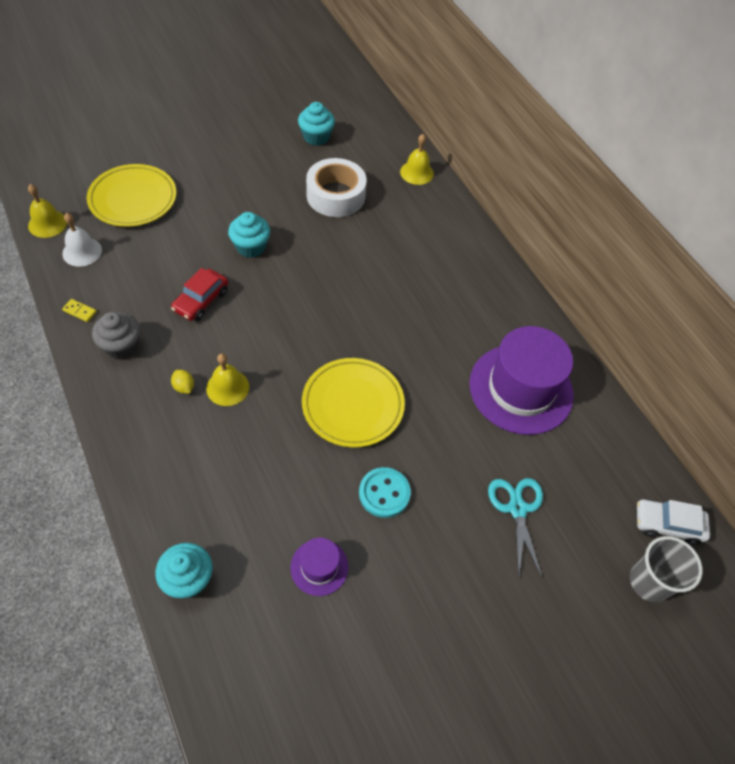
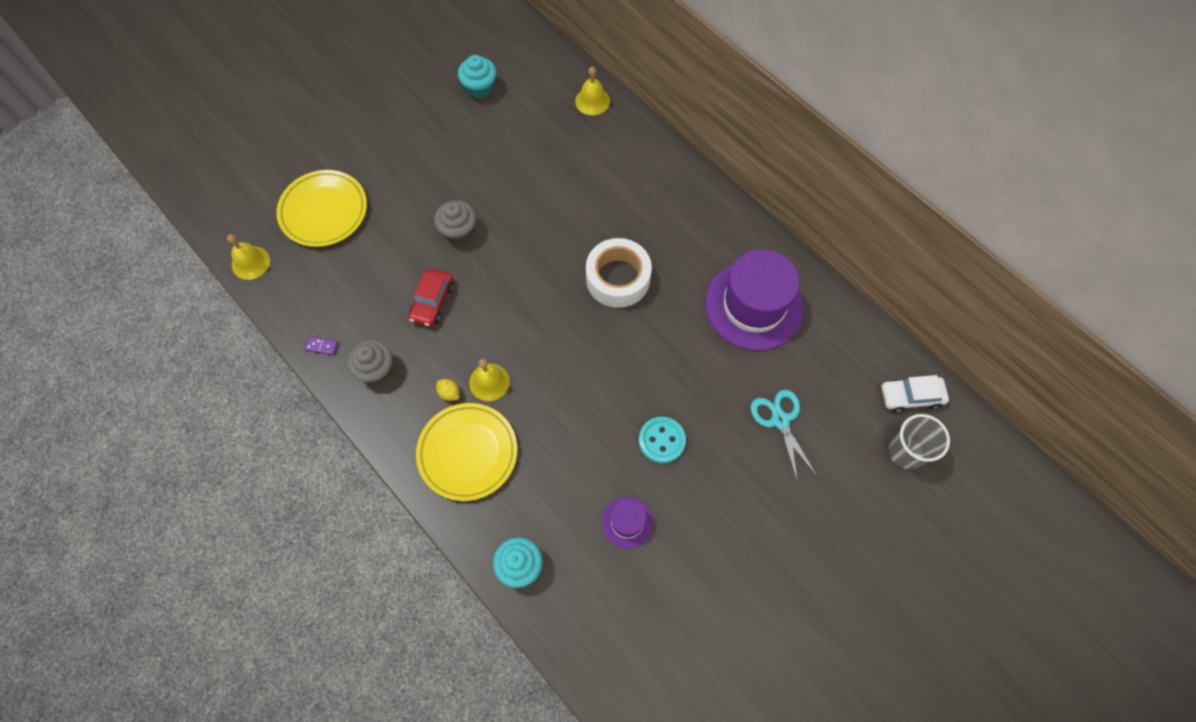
camera: 10 degrees left, 10 degrees up
(80, 311) = (322, 346): yellow domino -> purple domino
(82, 251) = (297, 283): white bell -> none
(251, 247) = (458, 231): turquoise cupcake -> grey cupcake
(336, 195) = (521, 150): white tape -> white tape (618, 278)
(353, 404) = (608, 365): yellow plate -> yellow plate (467, 453)

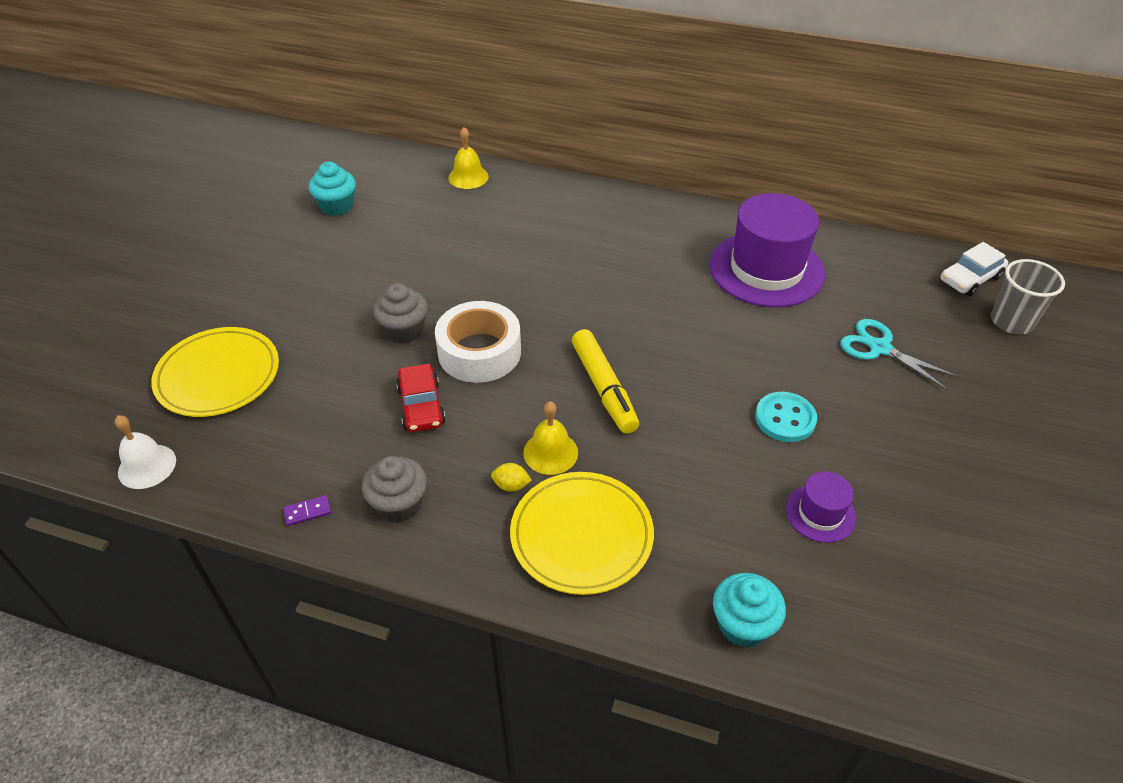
camera: 30 degrees left, 20 degrees down
(250, 262) = (147, 466): yellow bell -> white bell
(558, 350) = (604, 388): none -> yellow marker
(618, 278) = (614, 301): white tape -> white tape (479, 352)

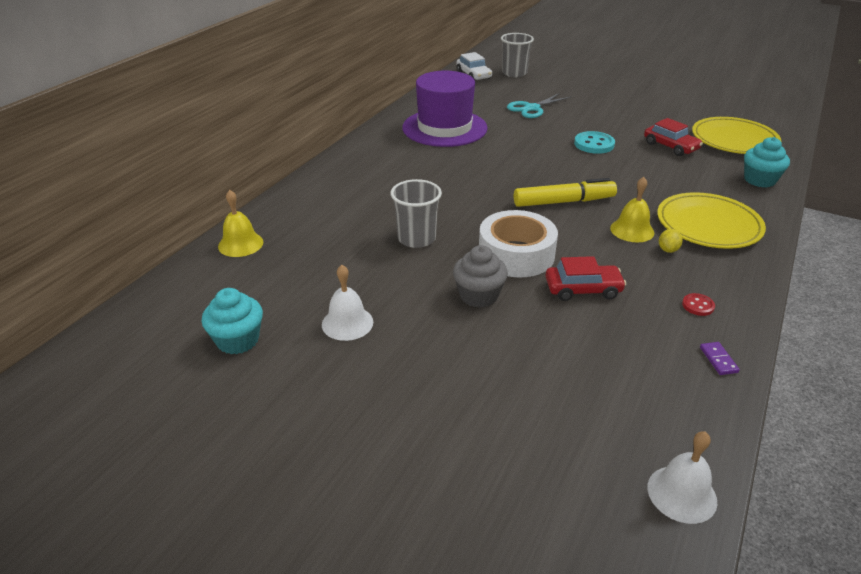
camera: 80 degrees left, 10 degrees down
(218, 376) = (533, 437): yellow plate -> yellow plate (734, 140)
(359, 256) = (347, 323): none -> white bell
(399, 504) = (698, 305): grey cupcake -> red button
(497, 278) = (416, 238): none -> grey cup
(820, 513) = (670, 146): purple hat -> red car

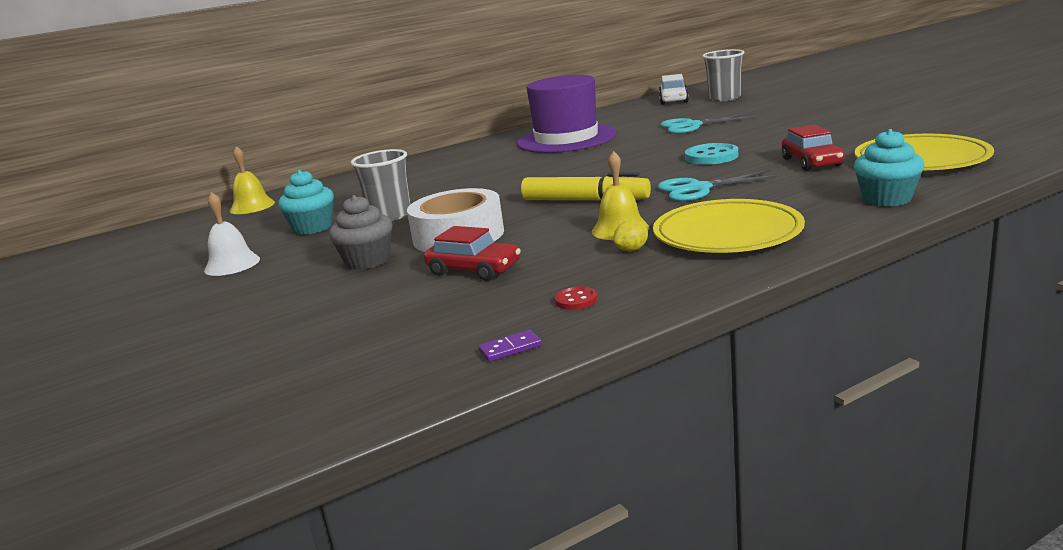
camera: 35 degrees right, 15 degrees down
(238, 340) = (143, 263): turquoise cupcake -> turquoise cupcake (313, 228)
(630, 181) = (698, 189): none -> turquoise scissors
(682, 494) = (263, 443): white bell -> none
(718, 360) = (510, 348): purple domino -> purple domino turned 45 degrees clockwise

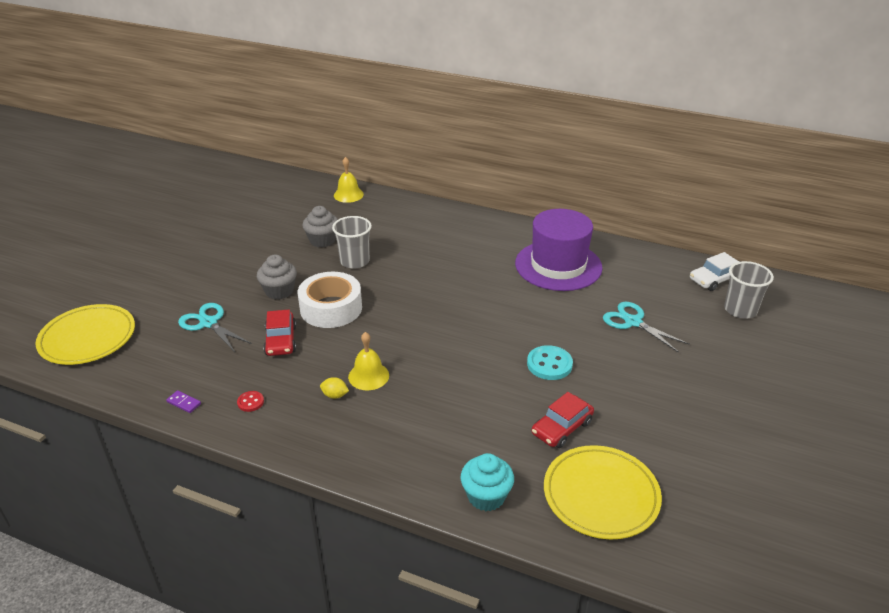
camera: 50 degrees right, 15 degrees up
(232, 264) = (257, 242): white bell -> none
(313, 228) = (322, 240): turquoise cupcake -> grey cupcake
(585, 200) = (418, 336): yellow marker -> none
(698, 189) = (466, 384): turquoise scissors -> turquoise scissors (208, 323)
(727, 234) = (379, 431): yellow plate -> yellow plate (88, 338)

